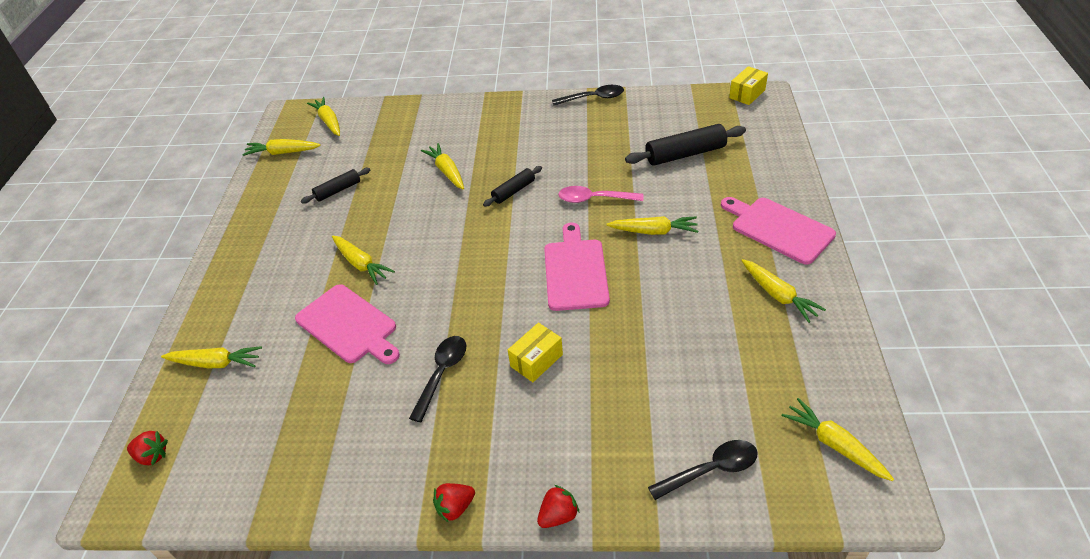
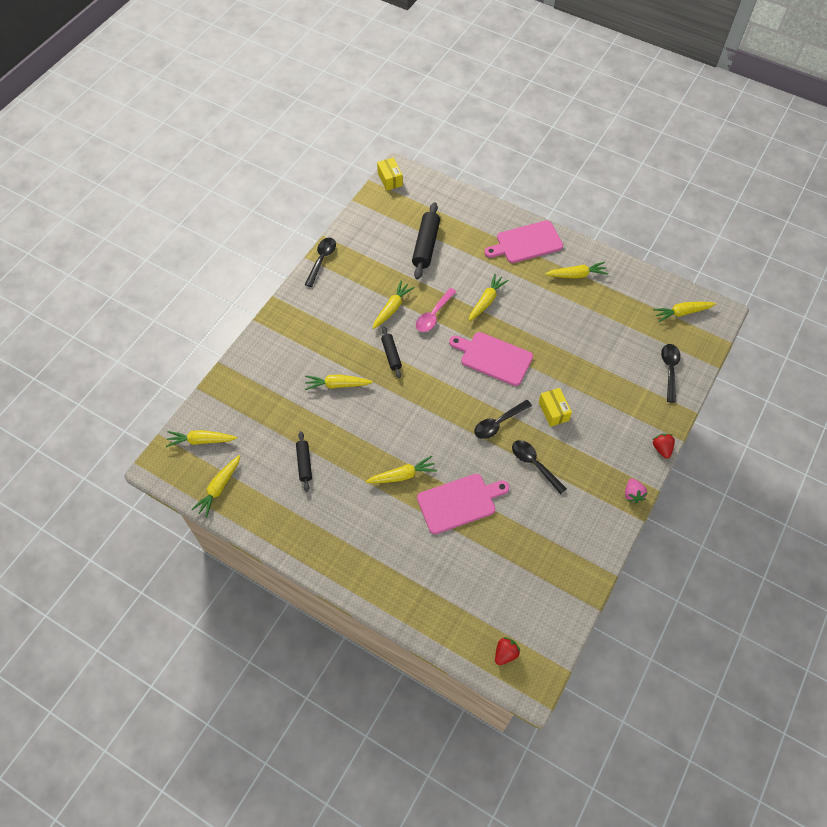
camera: 65 degrees left, 15 degrees up
(216, 363) = (443, 596): yellow carrot -> yellow carrot (392, 308)
(455, 507) = (632, 494): red strawberry -> pink strawberry
(482, 314) = (498, 423): none -> black spoon

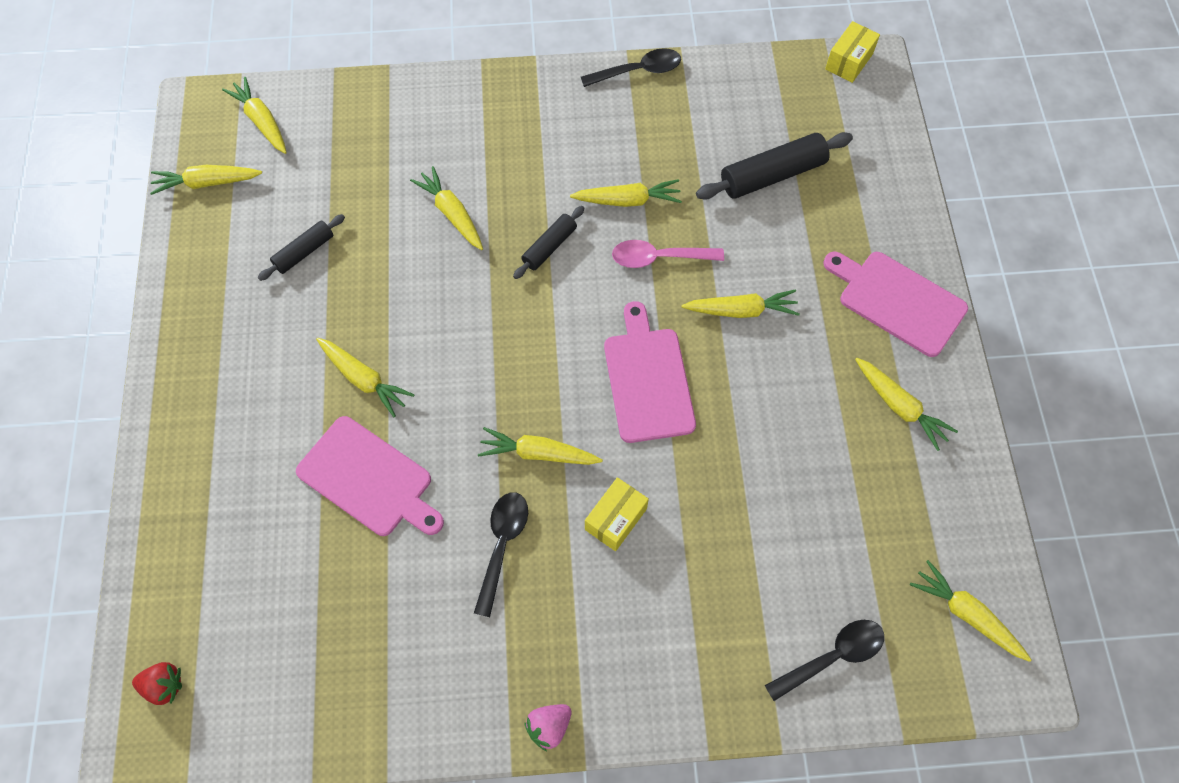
camera: 55 degrees right, 5 degrees up
(498, 423) = (538, 453): black spoon -> yellow carrot
(661, 448) = (667, 727): red strawberry -> none

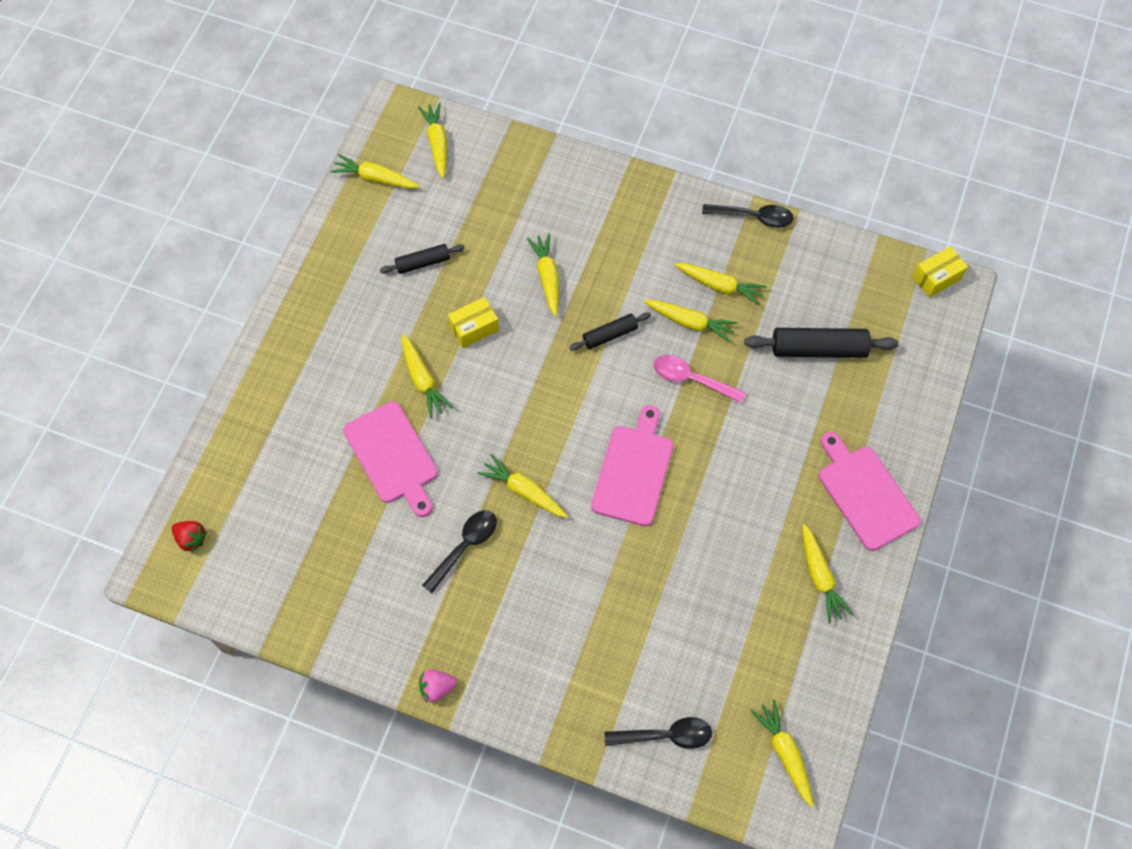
camera: 25 degrees right, 0 degrees up
(616, 519) = (557, 564): yellow box -> yellow box (474, 328)
(741, 310) = (735, 448): yellow carrot -> yellow carrot (720, 286)

